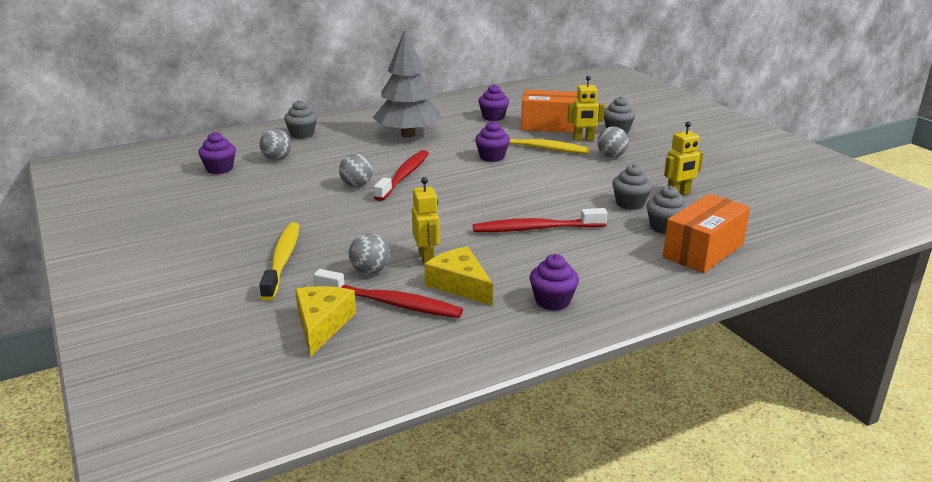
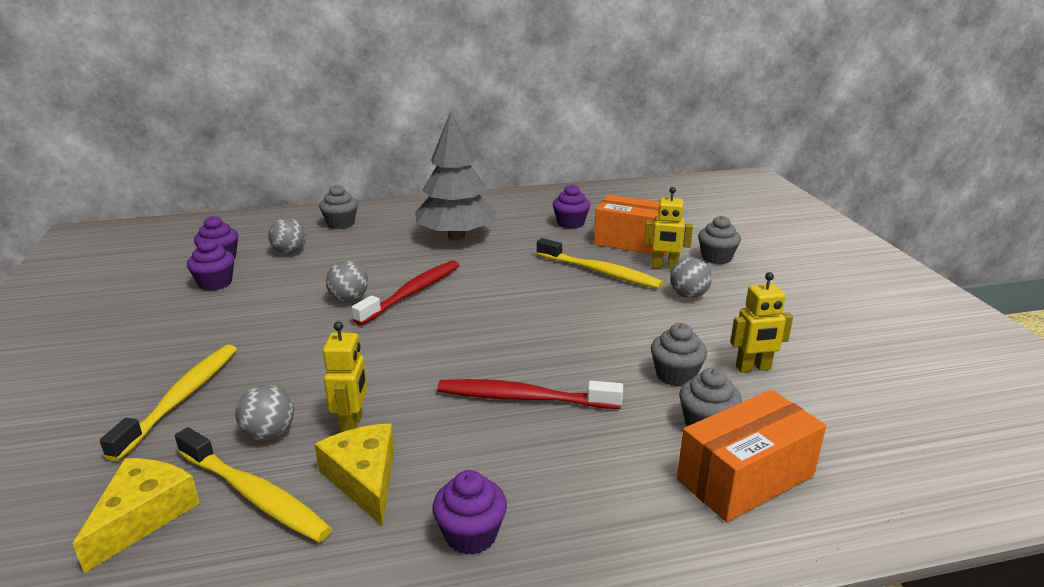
camera: 15 degrees right, 0 degrees up
(391, 303) = (254, 495): red toothbrush -> yellow toothbrush
(492, 157) = (534, 279): purple cupcake -> purple cupcake (215, 283)

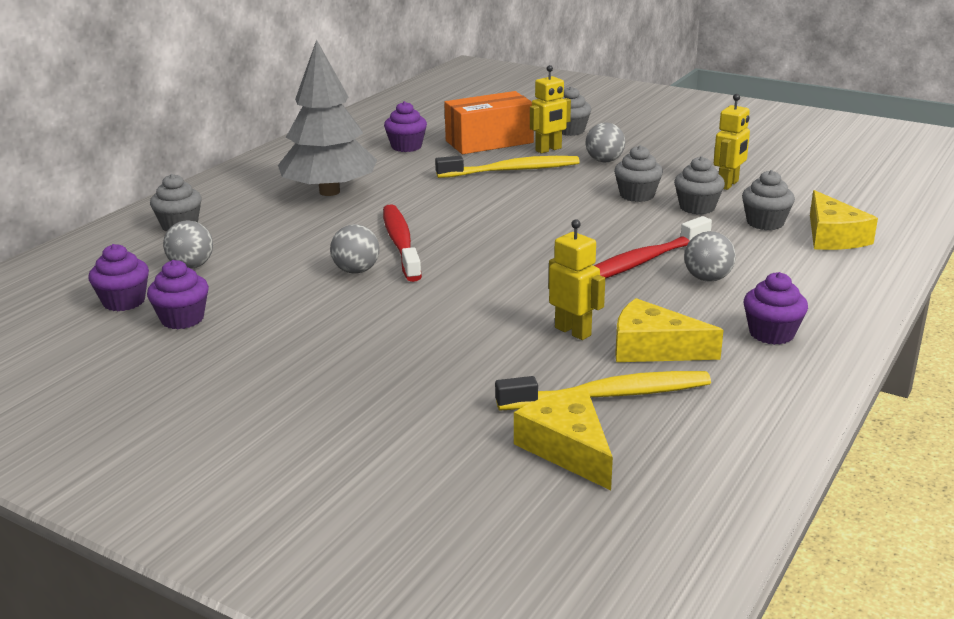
camera: 45 degrees left, 0 degrees up
(181, 398) = (400, 391): yellow toothbrush -> none
(269, 434) = (529, 367): grey ball -> grey ball (707, 278)
(649, 338) = (637, 195): none -> grey cupcake
(745, 478) = (833, 236): orange box -> yellow cheese

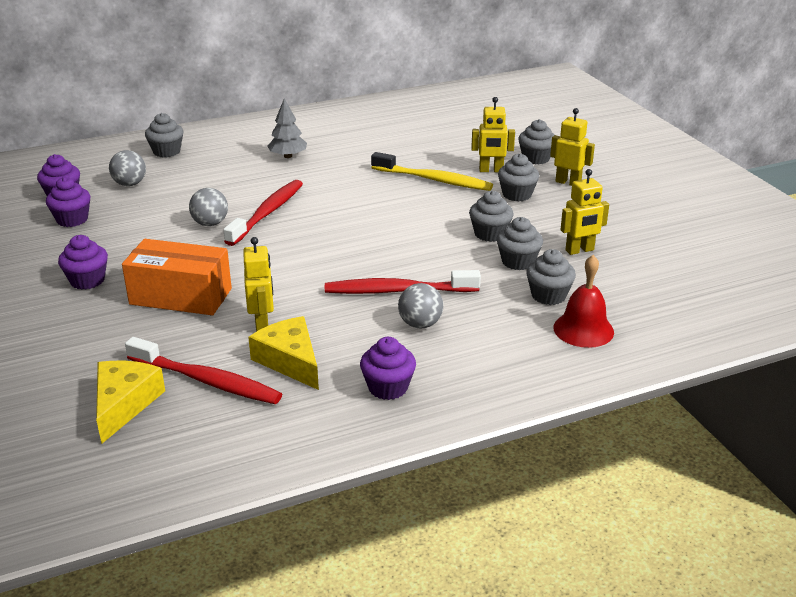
camera: 35 degrees right, 5 degrees up
(329, 192) = (288, 156): grey tree -> grey tree, size x0.50
(406, 147) = (394, 135): purple cupcake -> purple cupcake (87, 280)
(489, 142) = (458, 149): orange box -> orange box (180, 296)
(604, 161) = (517, 195): grey ball -> grey cupcake
(609, 395) = (207, 381): yellow toothbrush -> red toothbrush
(629, 140) = (568, 182): none -> yellow robot
(833, 236) = (583, 329): yellow cheese -> red bell

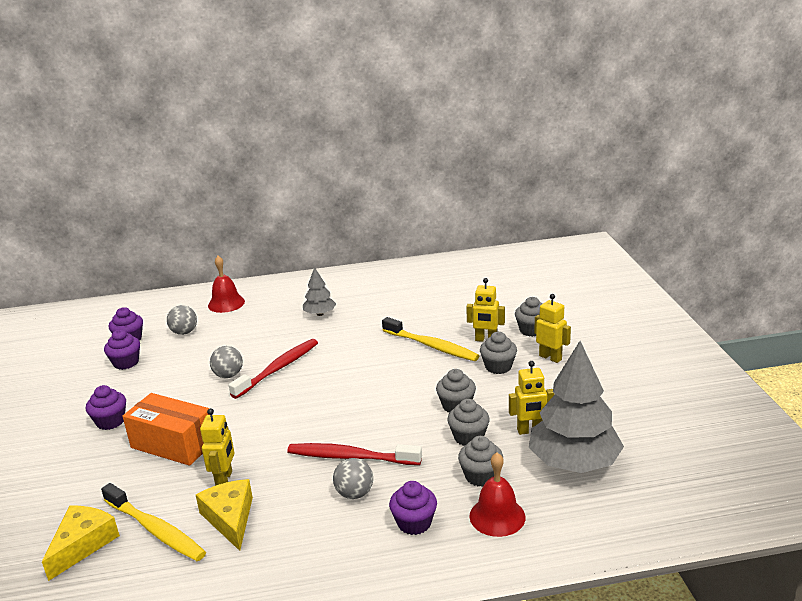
camera: 15 degrees right, 5 degrees down
(166, 151) = (226, 303): grey cupcake -> red bell
(207, 381) = (155, 530): red toothbrush -> yellow toothbrush
(388, 387) = (298, 556): purple cupcake -> purple cupcake (414, 523)
(638, 275) = (574, 462): none -> grey tree

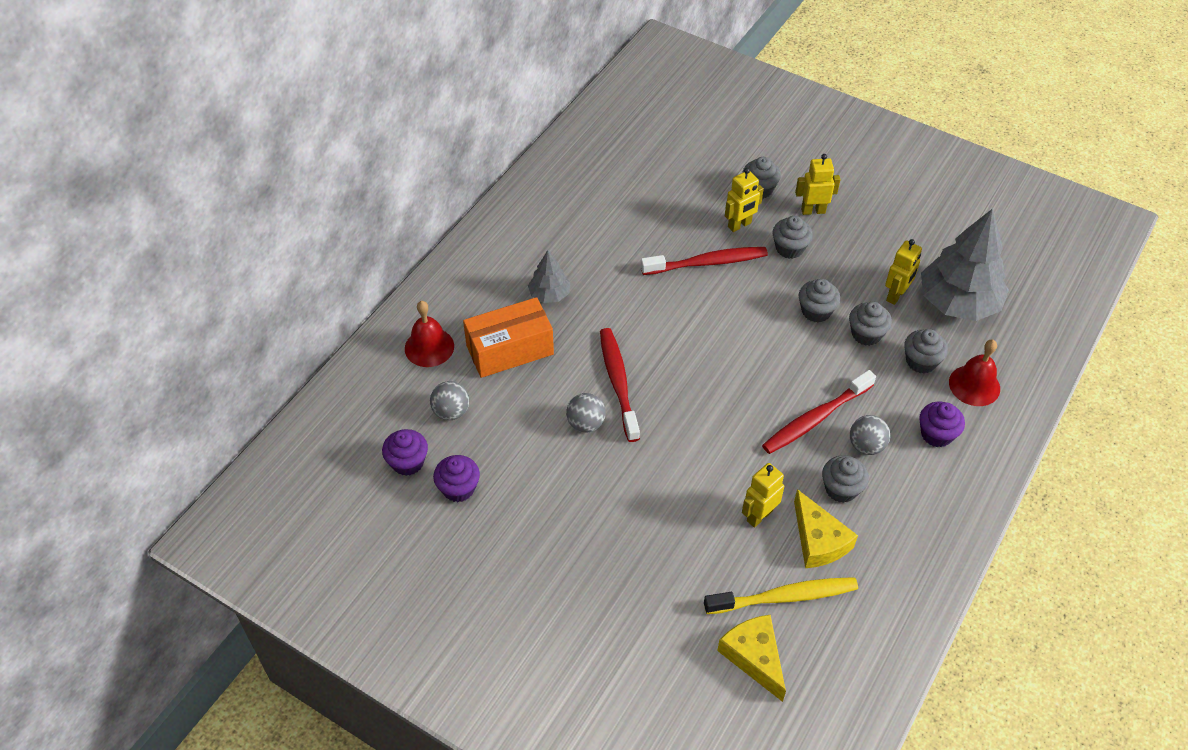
camera: 50 degrees left, 25 degrees up
(110, 421) = (567, 552): purple cupcake -> none
(173, 444) = (664, 524): orange box -> orange box (510, 350)
(224, 479) = (759, 516): yellow robot -> yellow robot turned 90 degrees counterclockwise
(230, 518) = (818, 540): yellow cheese -> yellow cheese turned 135 degrees counterclockwise
(295, 503) = (841, 489): none -> grey cupcake
(431, 346) = (707, 263): yellow toothbrush -> red toothbrush

